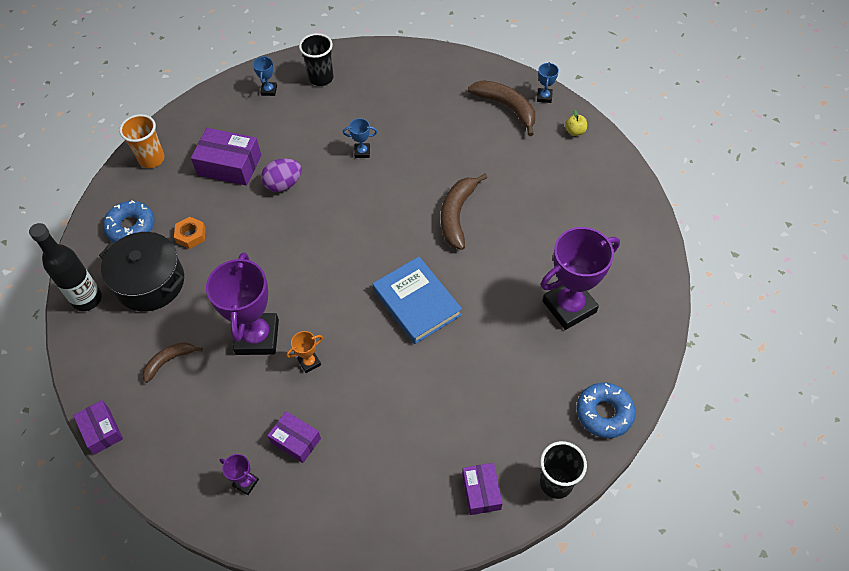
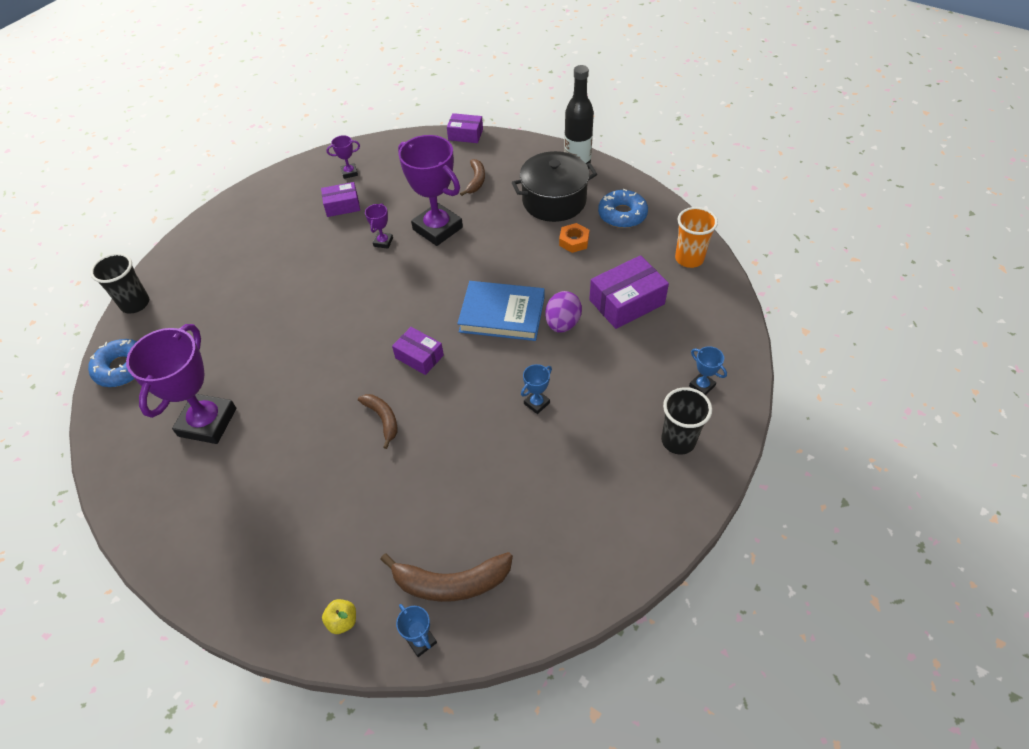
camera: 135 degrees right, 5 degrees down
(309, 362) = (383, 242): orange trophy -> purple trophy
(417, 302) = (345, 329): blue book -> blue book (502, 314)
(457, 215) = (383, 419): brown banana -> brown banana, size x0.60
(481, 492) = (188, 265): purple box -> purple box (419, 356)

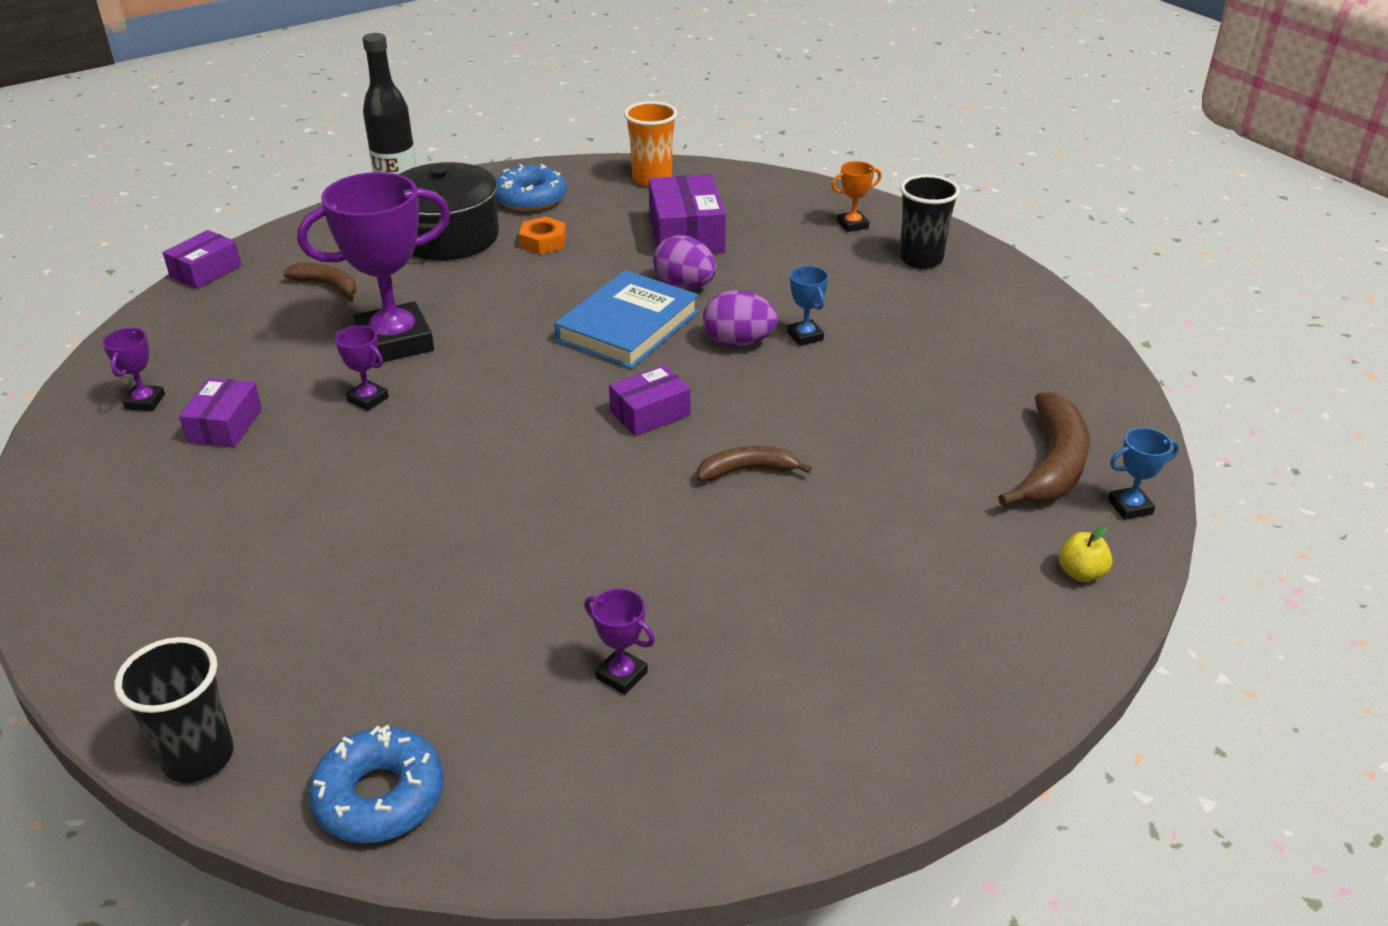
camera: 70 degrees left, 15 degrees down
(207, 422) = (621, 675): purple trophy -> purple trophy, size x0.43
(512, 372) = (738, 342): none -> purple egg
(702, 386) = (852, 225): blue trophy -> orange trophy

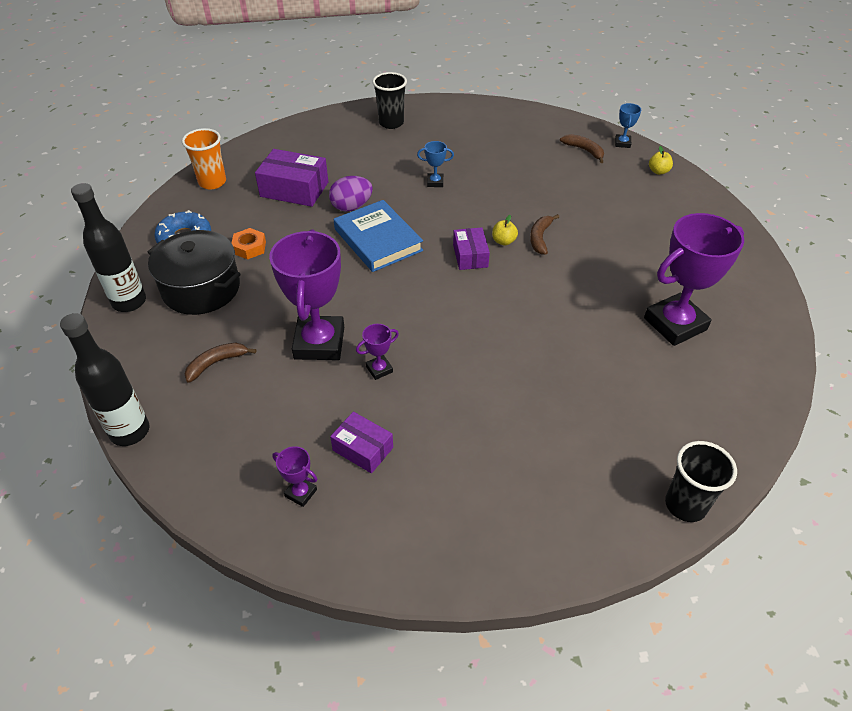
camera: 65 degrees left, 10 degrees up
(205, 271) = (130, 431): purple box -> black bottle
(380, 796) = (732, 431): blue donut -> none
(621, 675) = (675, 324): purple trophy -> purple trophy, size x2.32
(709, 436) = (503, 241): none -> yellow apple
(738, 342) = (424, 205): purple egg -> none
(852, 225) = (337, 131): orange trophy -> none
(1052, 465) = (584, 150): brown banana -> brown banana, size x0.60

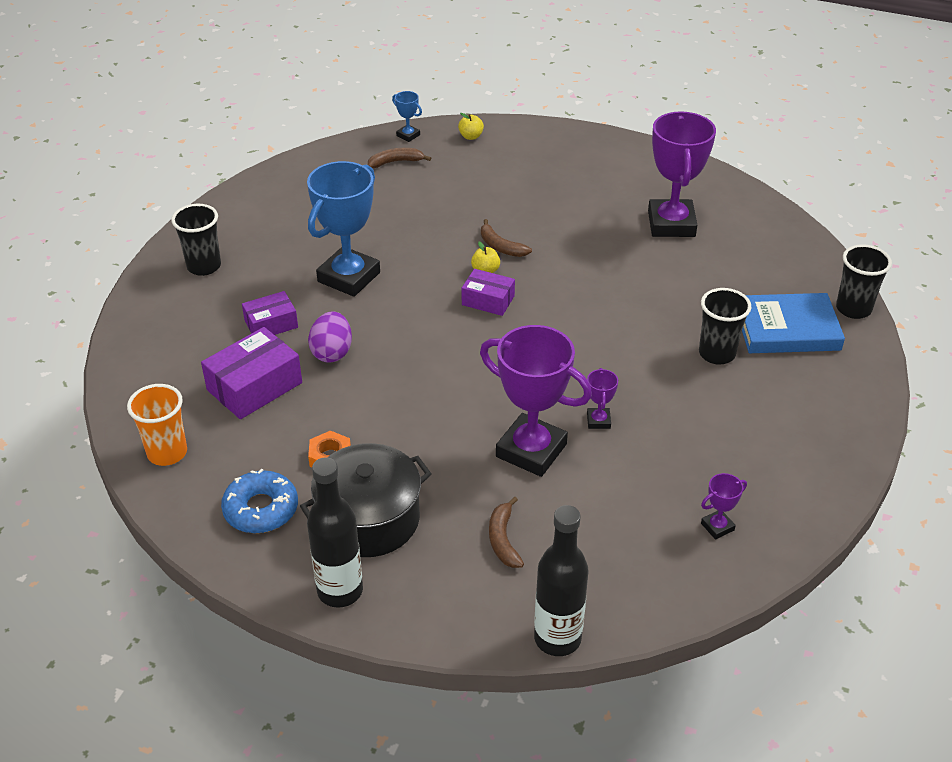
camera: 60 degrees left, 5 degrees down
(363, 449) = (690, 467): purple box -> purple box (271, 324)
(378, 240) = (407, 353): blue book -> blue book (787, 329)
(435, 182) = (349, 277): blue trophy -> blue trophy, size x2.32
(523, 417) = (717, 354): none -> black cup

